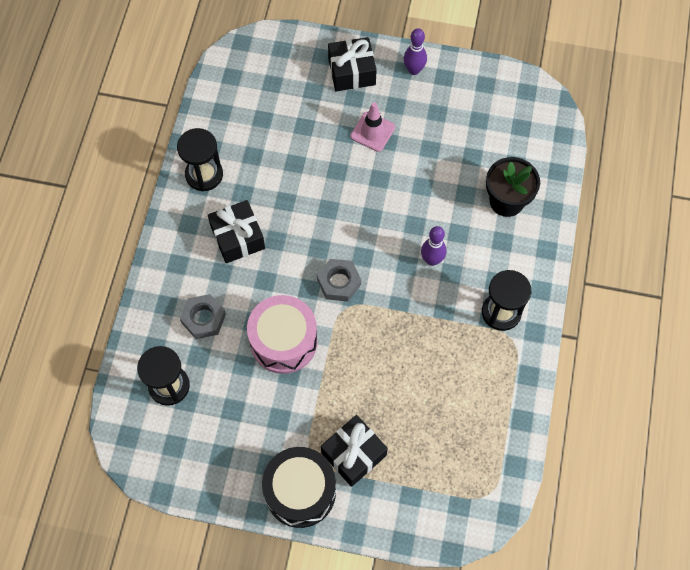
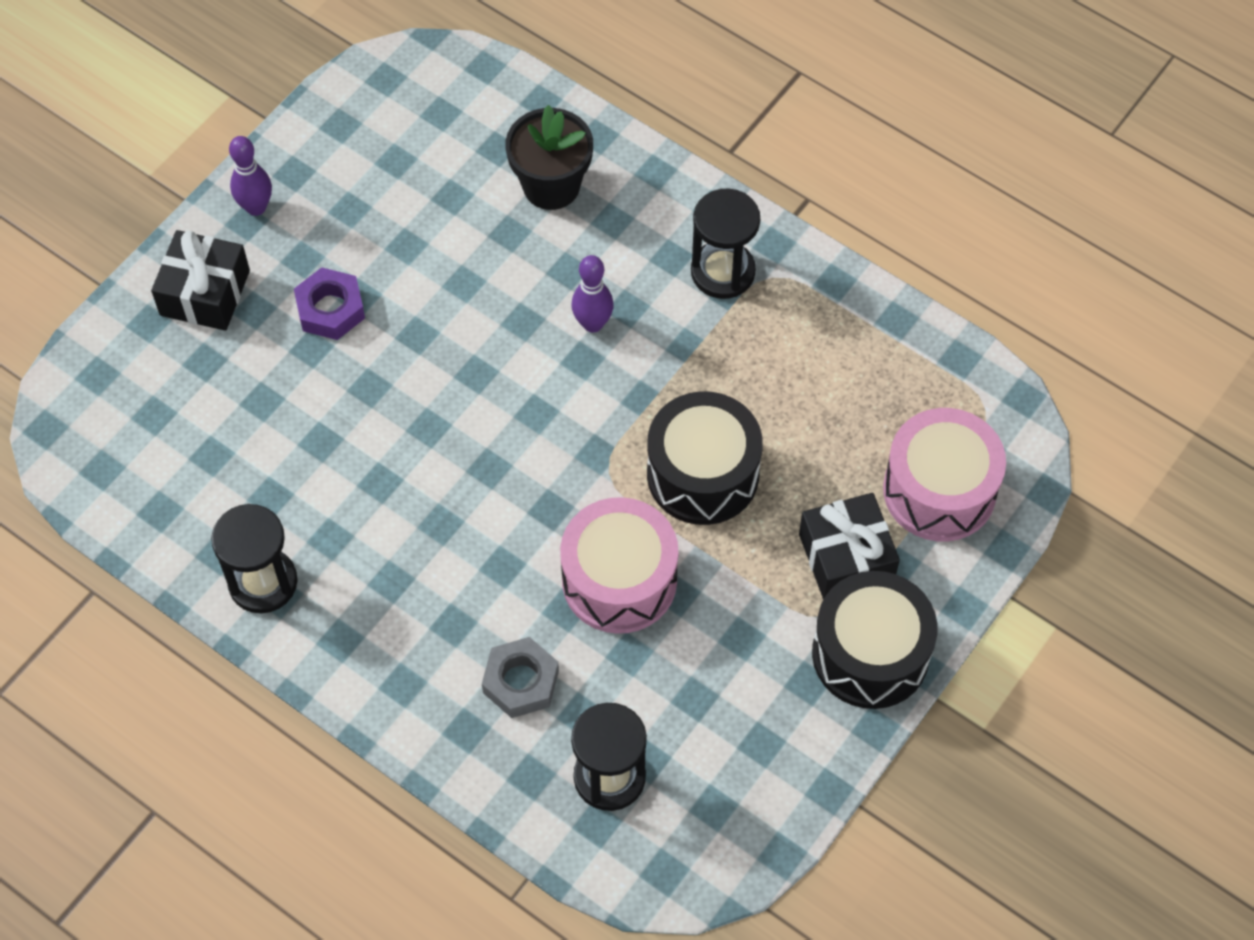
camera: 65 degrees left, 5 degrees down
(238, 237) = (406, 576): black gift -> none
(339, 282) = (562, 463): grey nut -> none
(368, 356) = (703, 474): none -> black drum
(372, 132) = (330, 309): pink traffic cone -> purple nut
(421, 489) = (939, 490): none -> pink drum

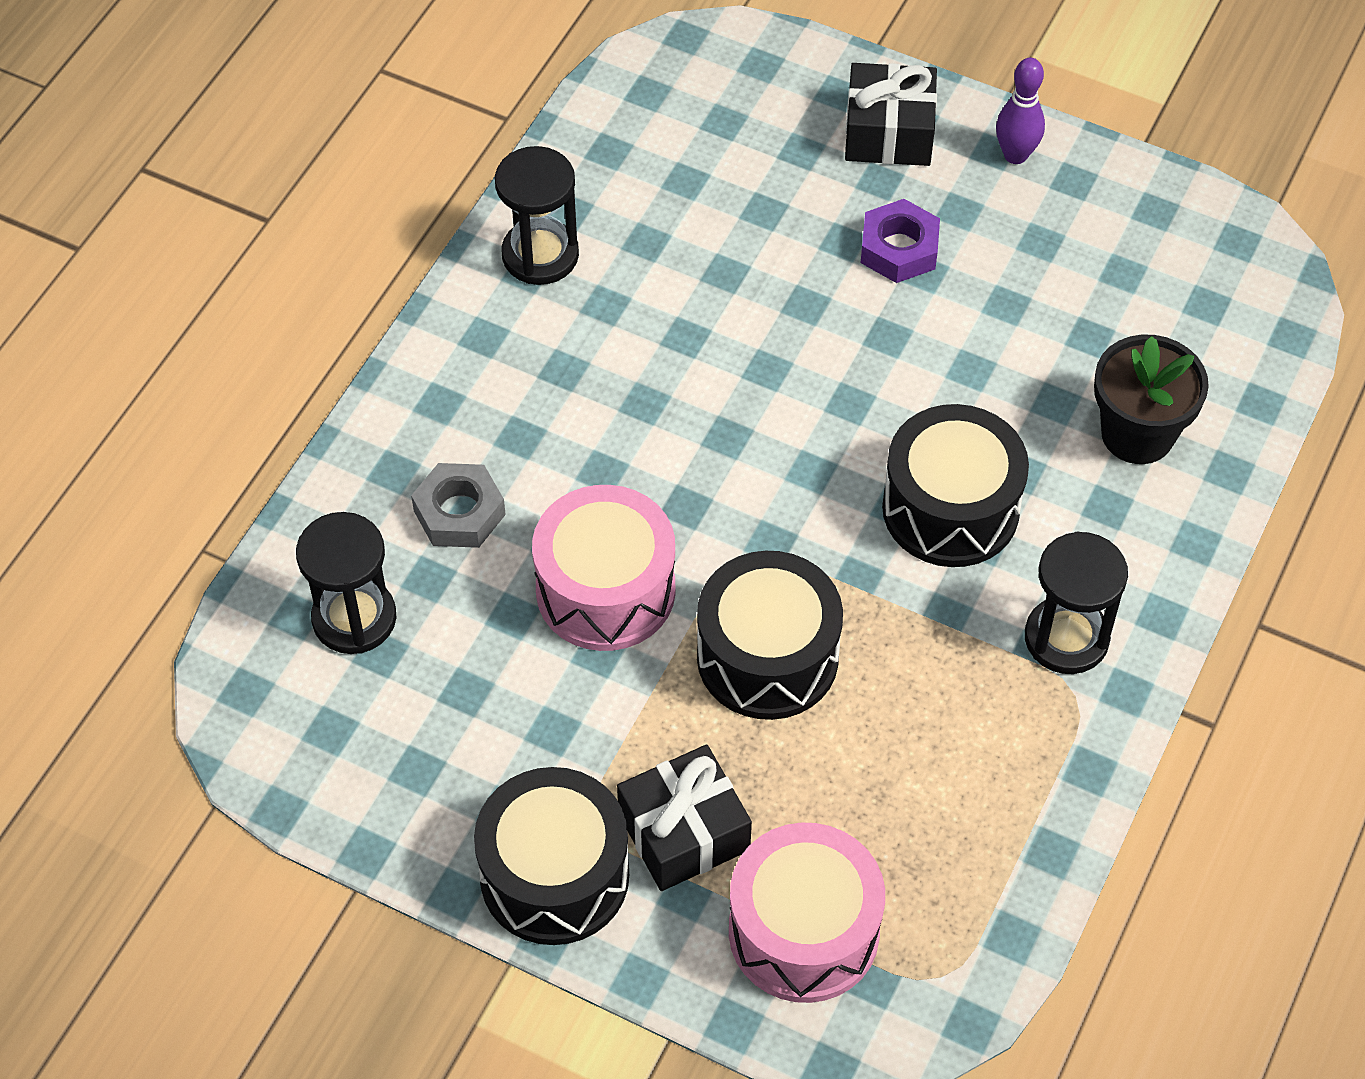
camera: 80 degrees right, 5 degrees down
(593, 323) = (950, 508): purple bowling pin -> black drum

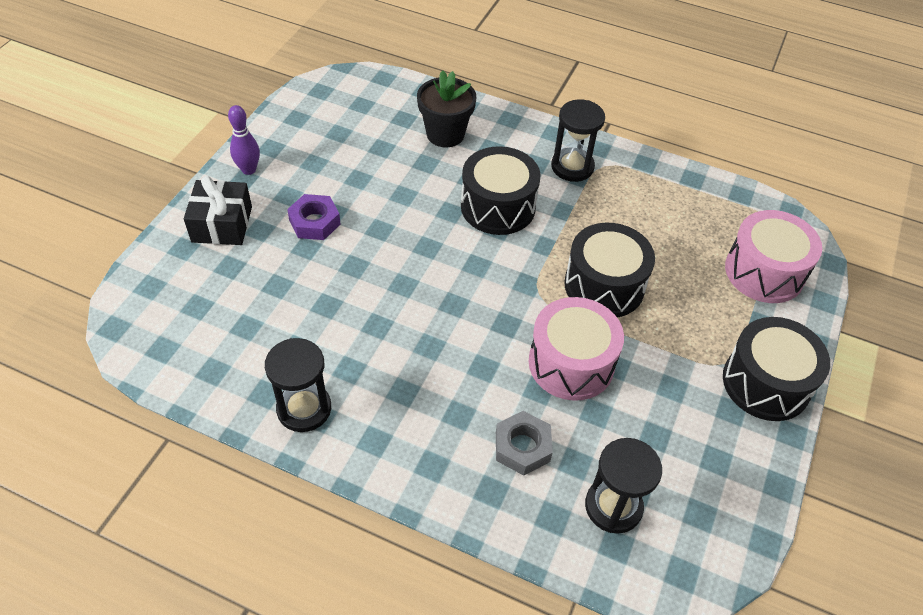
camera: 95 degrees left, 5 degrees down
(684, 832) = (722, 323): black gift -> none

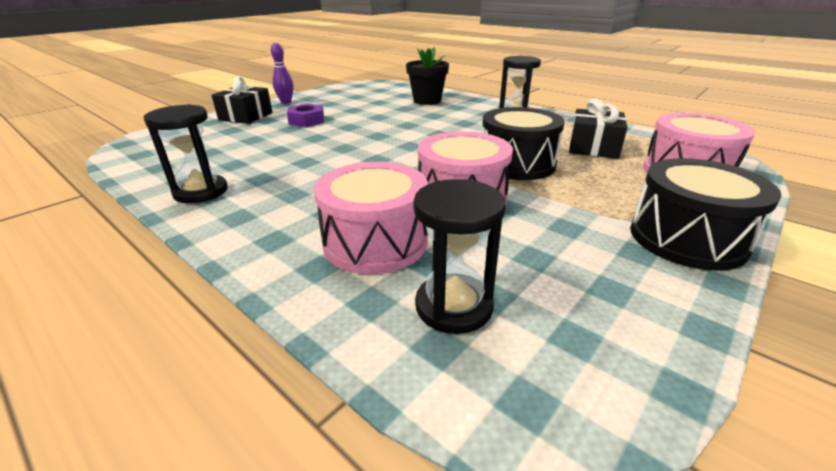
camera: 20 degrees right, 20 degrees down
(498, 206) = (445, 125): black drum -> none
(522, 447) = (375, 242): grey nut -> pink drum
(673, 234) = (593, 147): none -> black gift

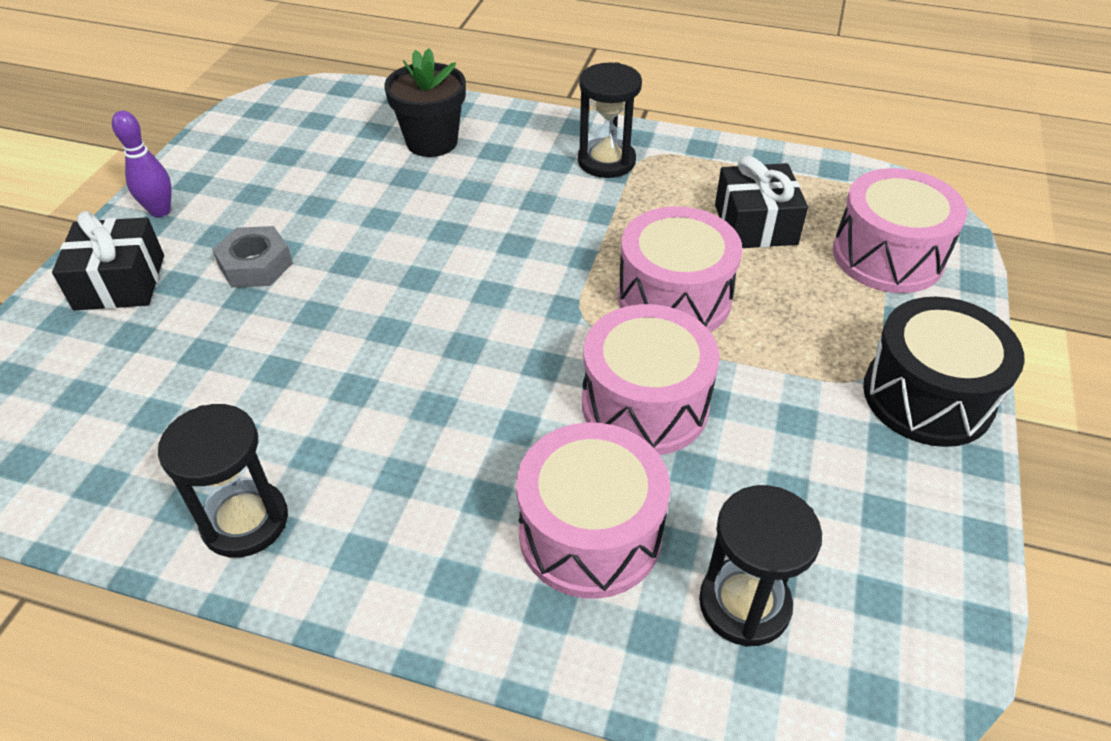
camera: 25 degrees left, 15 degrees up
(306, 120) = (255, 265): purple nut -> grey nut
(517, 164) = (674, 298): black drum -> pink drum

